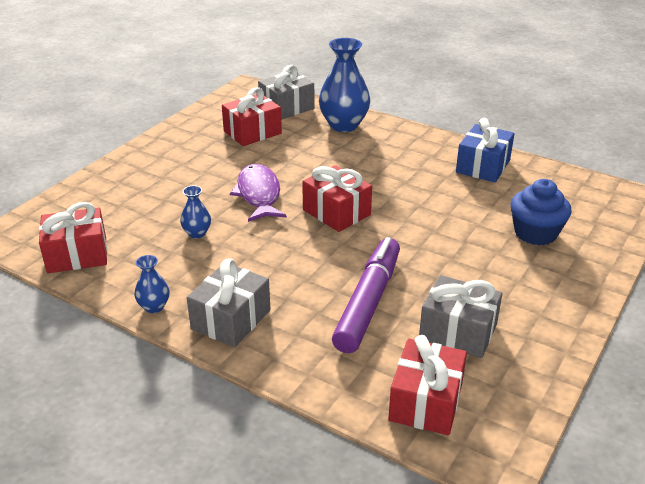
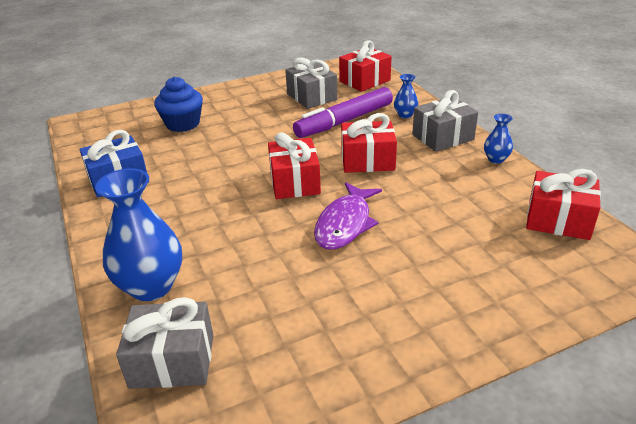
camera: 145 degrees left, 0 degrees up
(197, 233) = (432, 204): blue vase -> blue vase (405, 115)
(252, 132) = (270, 324): red gift -> red gift (367, 160)

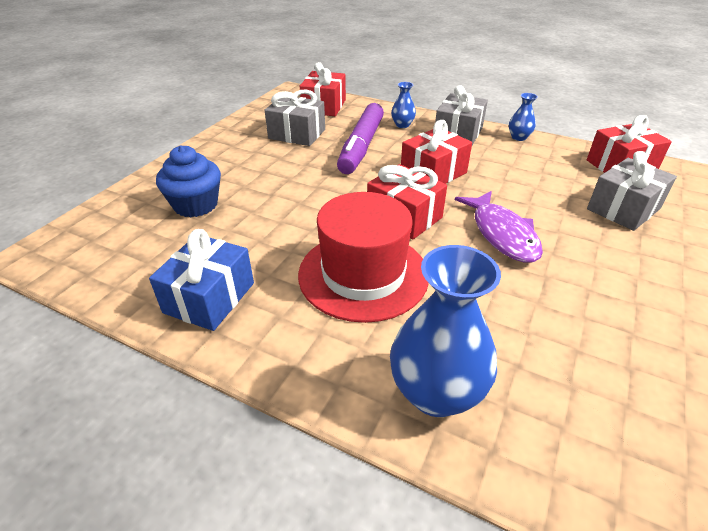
camera: 40 degrees left, 5 degrees up
(172, 361) = (579, 454): grey gift -> grey gift (623, 209)
(212, 205) = (363, 274): none -> red hat

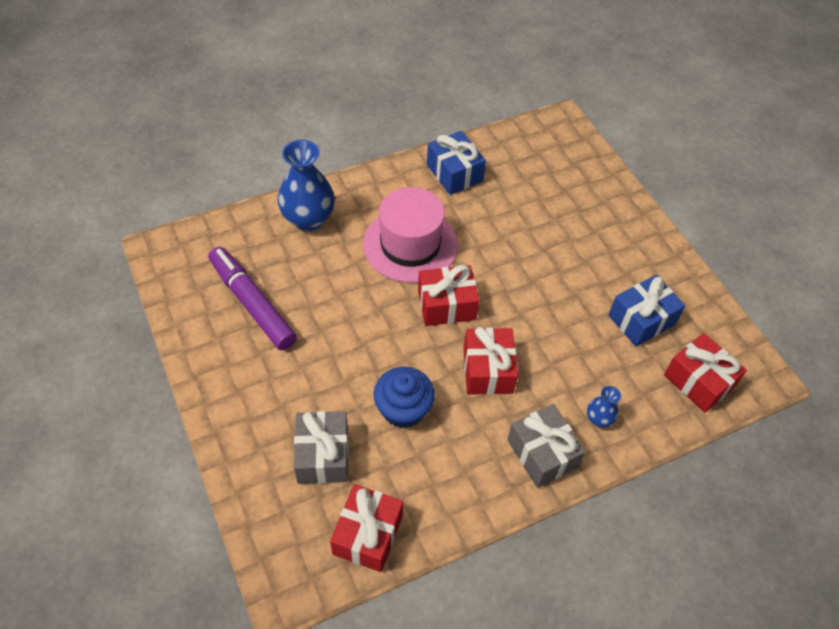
camera: 125 degrees right, 15 degrees up
(196, 205) = (563, 204): blue cupcake -> blue cupcake (403, 409)
(297, 134) = (641, 320): grey gift -> blue gift
(361, 146) = (577, 352): purple marker -> purple marker (252, 304)
(363, 274) = (410, 245): red hat -> pink hat
(502, 234) = (375, 344): purple fish -> none
(518, 137) = (490, 502): blue vase -> none

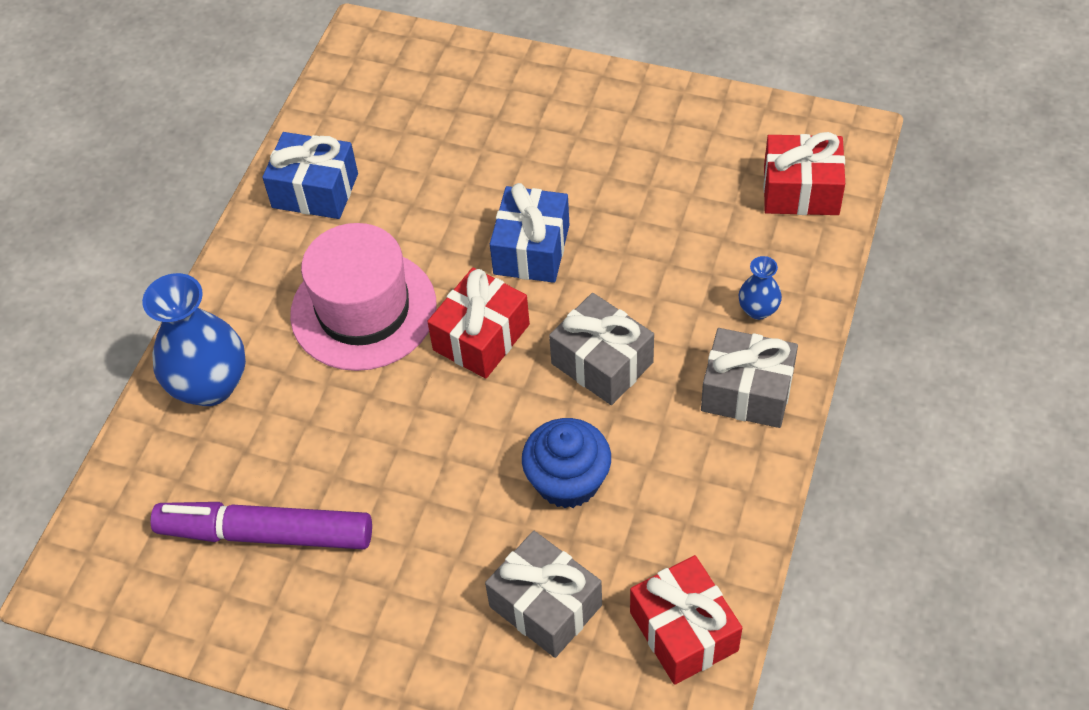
camera: 40 degrees left, 0 degrees up
(488, 370) = (602, 363): red gift -> grey gift
(641, 320) = (685, 178): blue gift -> blue gift (531, 249)

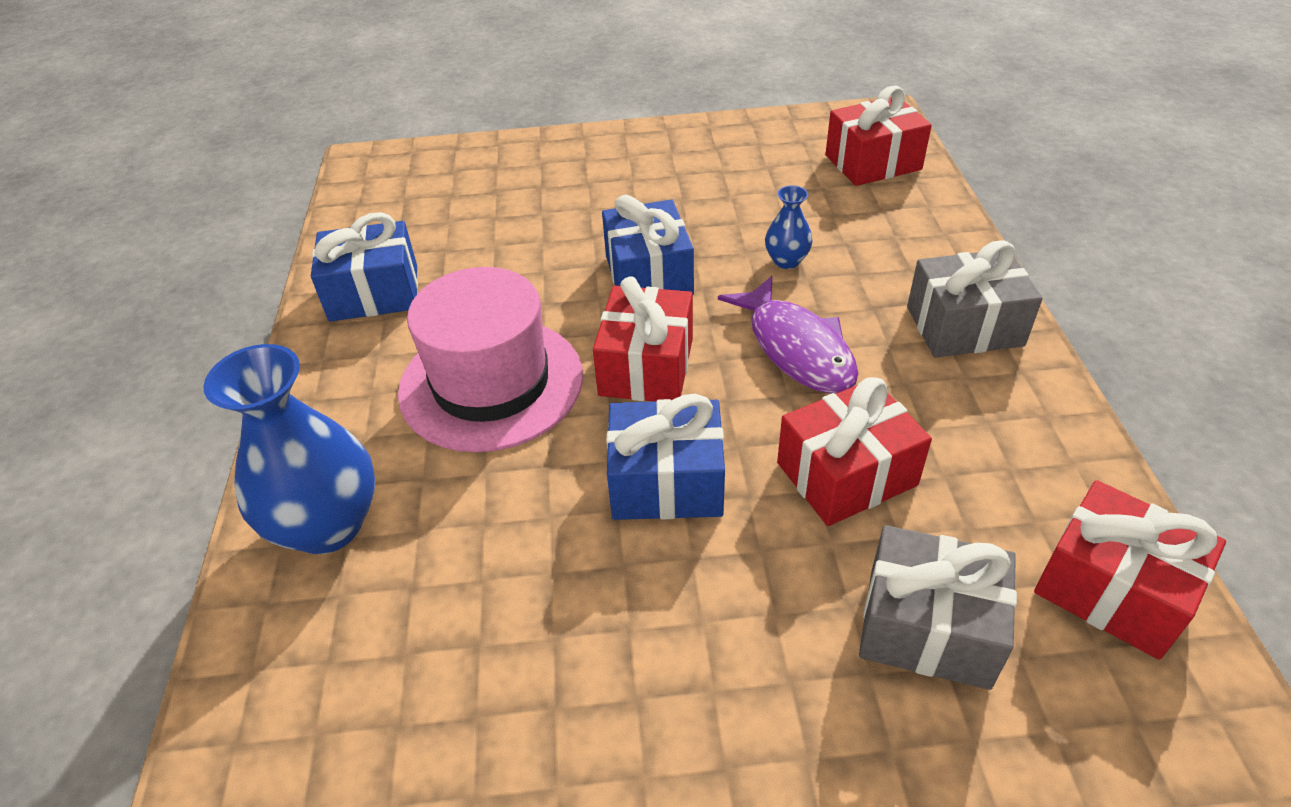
camera: 25 degrees left, 10 degrees down
(266, 534) = (494, 685): purple marker -> none
(442, 438) = (666, 482): none -> blue gift
(568, 481) = (846, 474): blue cupcake -> red gift
(602, 363) = (796, 348): grey gift -> purple fish
(758, 310) = (914, 257): blue vase -> blue vase (786, 261)

